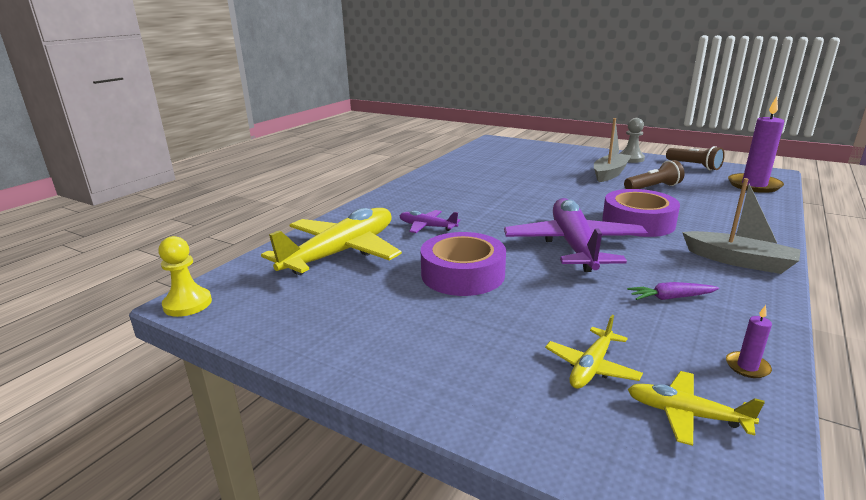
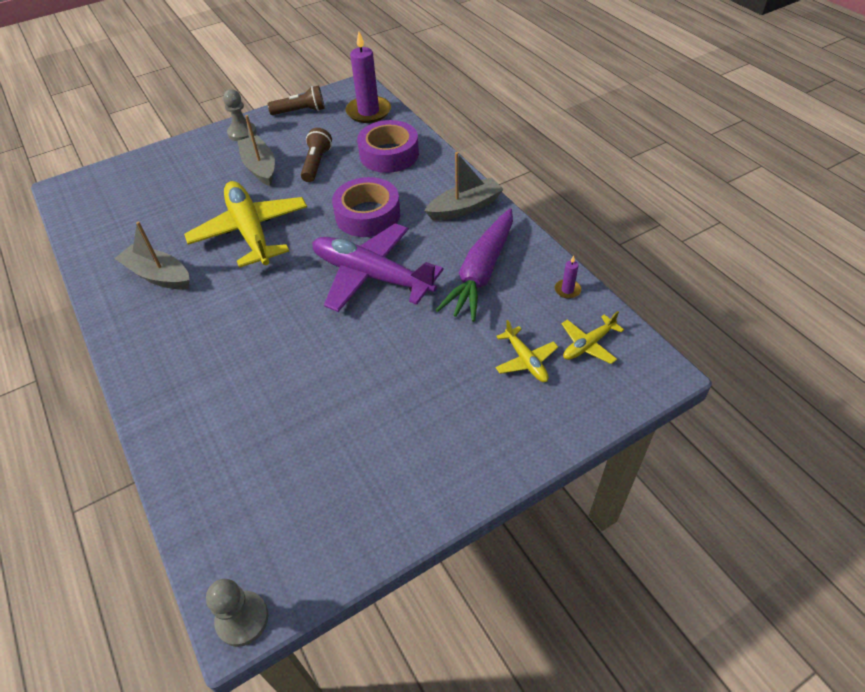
camera: 60 degrees left, 25 degrees up
(187, 304) = (242, 619): yellow pawn -> grey pawn
(342, 252) = (240, 447): yellow plane -> yellow plane (250, 231)
(427, 227) = (245, 355): purple plane -> none
(462, 181) = (158, 275): none -> grey boat
(463, 274) = (360, 371): purple tape -> purple tape (389, 154)
(671, 298) = (481, 272): purple carrot -> purple carrot, size x2.30

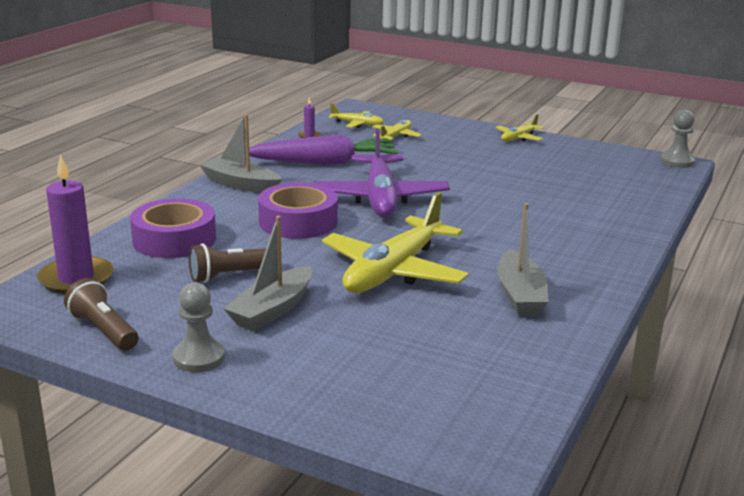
camera: 125 degrees left, 25 degrees down
(447, 483) = (518, 138): none -> yellow plane

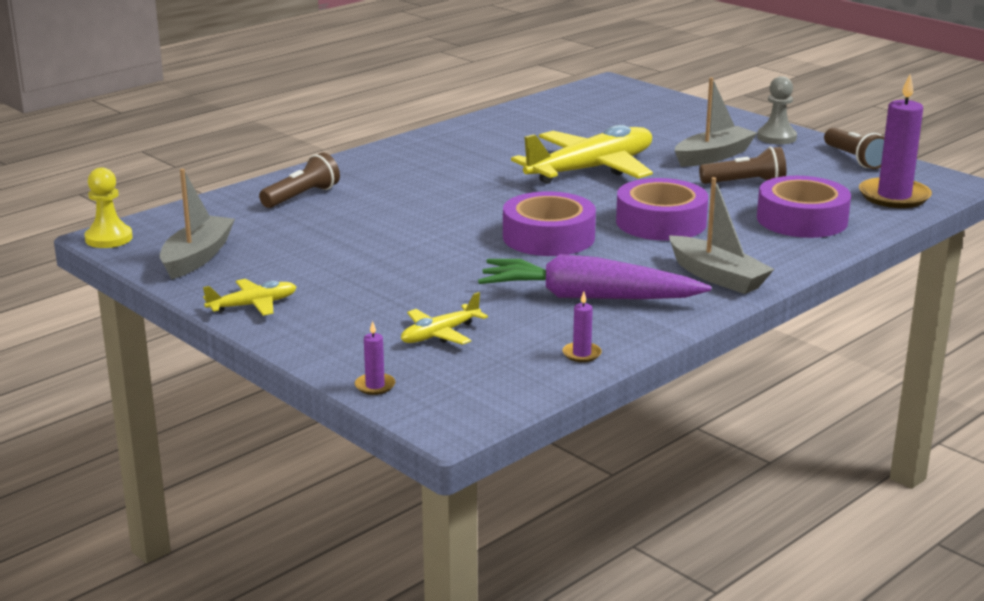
camera: 160 degrees left, 0 degrees up
(357, 124) = (481, 372): yellow plane -> none
(380, 198) = (548, 237): purple plane -> purple tape
(405, 114) = (375, 386): none -> purple candle
(520, 295) = (497, 143): grey boat -> grey boat (197, 257)
(608, 208) = (302, 196): none -> brown flashlight
(677, 162) = (109, 238): grey pawn -> yellow pawn

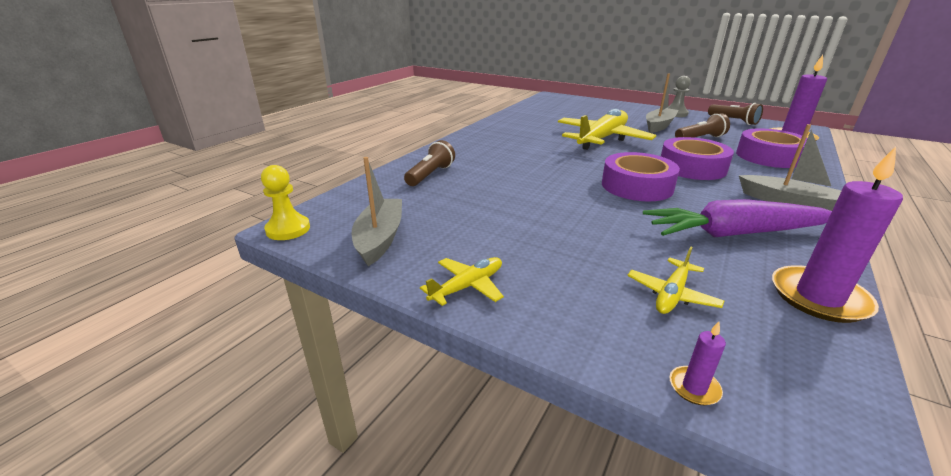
camera: 15 degrees left, 5 degrees up
(581, 354) = (819, 297): purple candle -> purple candle, size x2.29

